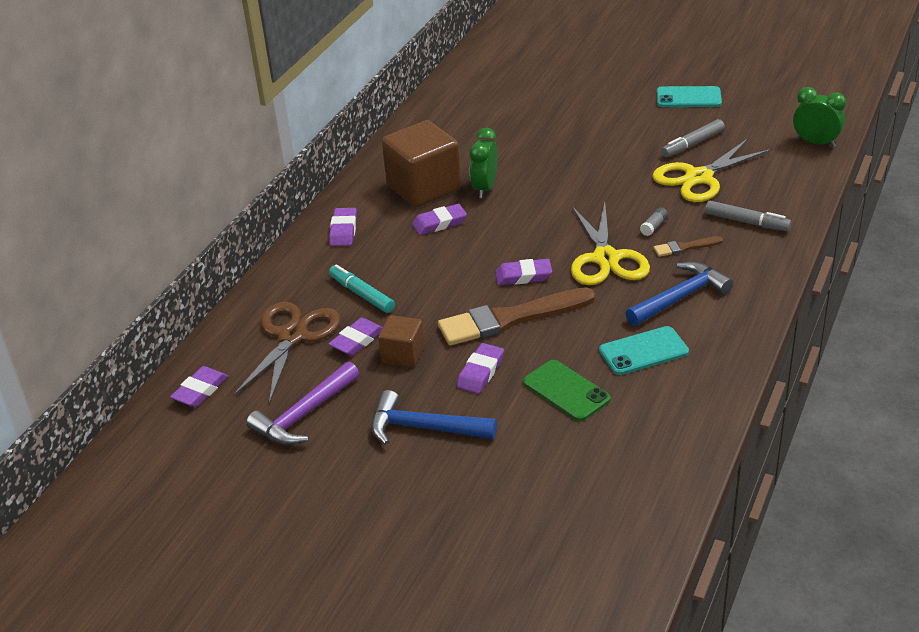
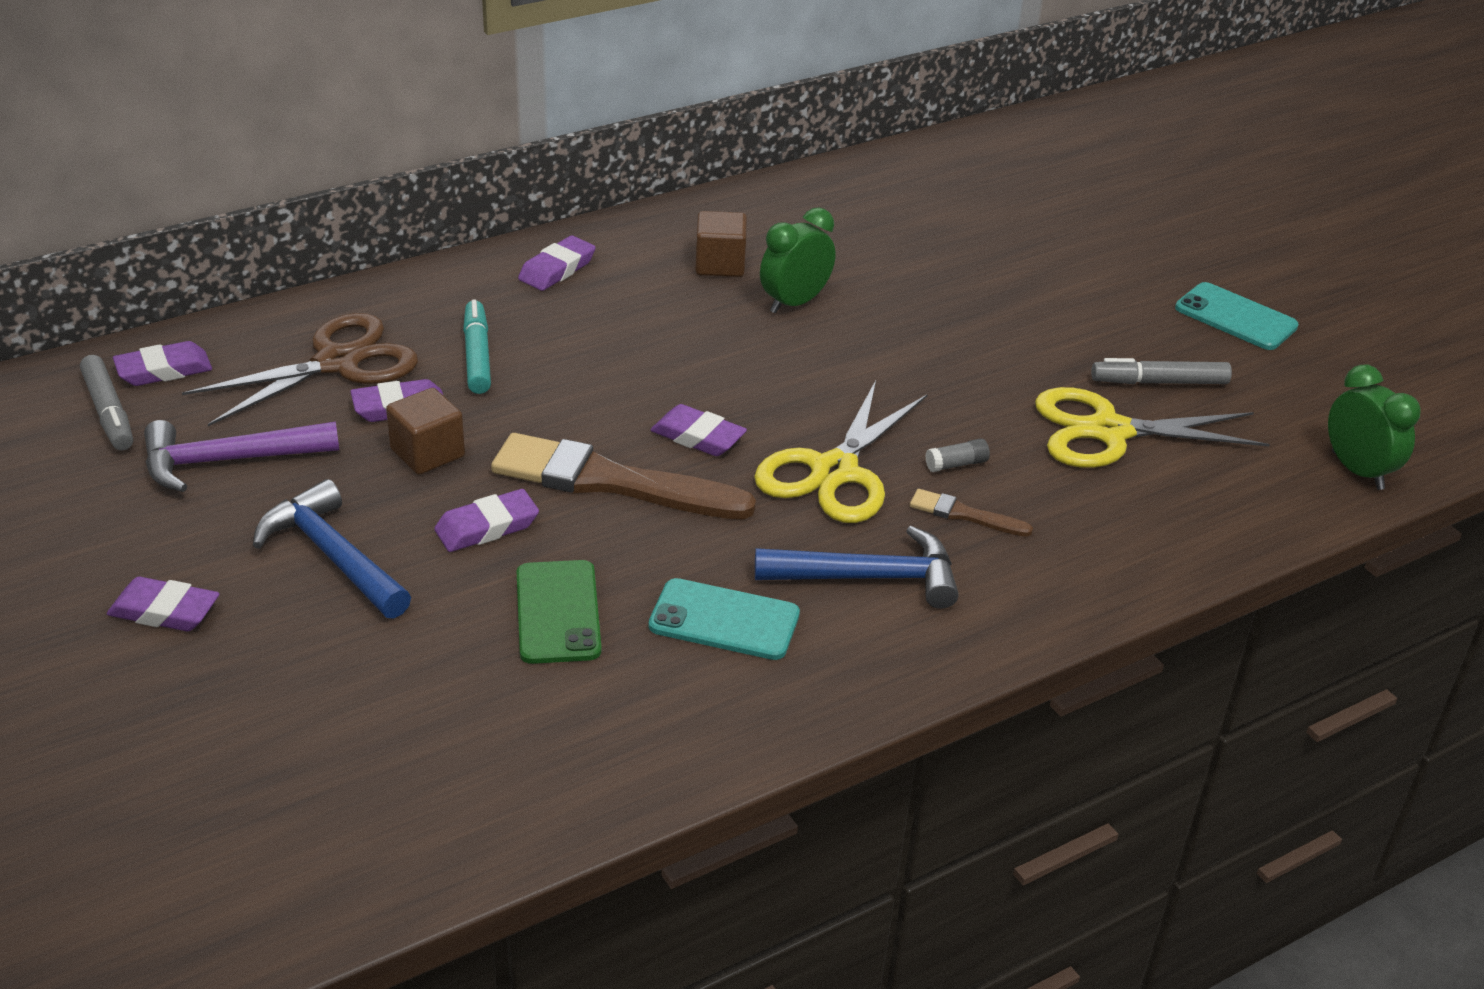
camera: 30 degrees right, 0 degrees up
(424, 187) = (720, 264): brown cube -> brown cube, size x0.53
(439, 223) = (681, 317): purple eraser -> purple eraser (164, 611)
(746, 222) = (1100, 527): grey marker -> grey marker (108, 412)

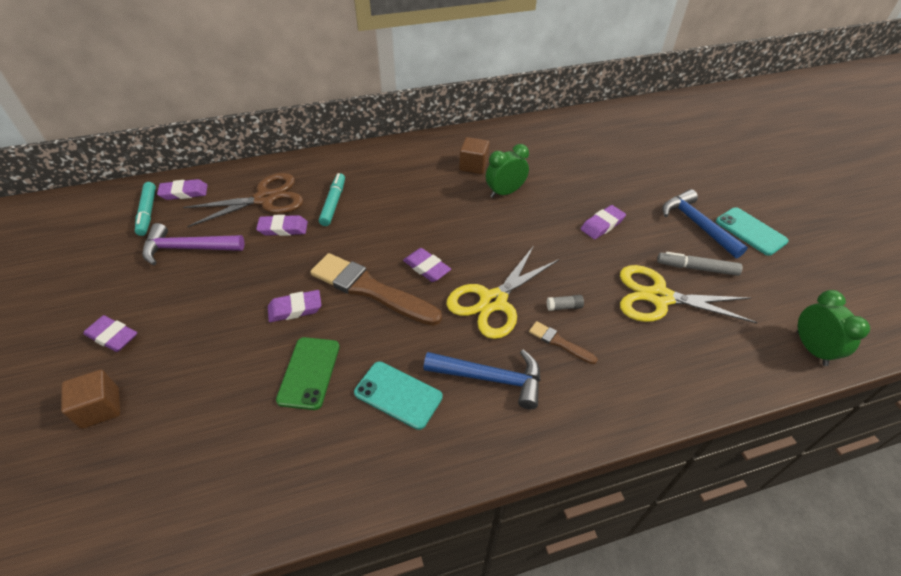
camera: 15 degrees right, 10 degrees up
(108, 412) = (148, 213): grey marker -> turquoise marker
(333, 556) = (210, 315): blue hammer -> blue hammer (697, 225)
(427, 453) = (285, 258): brown cube -> brown cube (100, 408)
(557, 269) = (392, 159): purple eraser -> purple eraser (602, 225)

